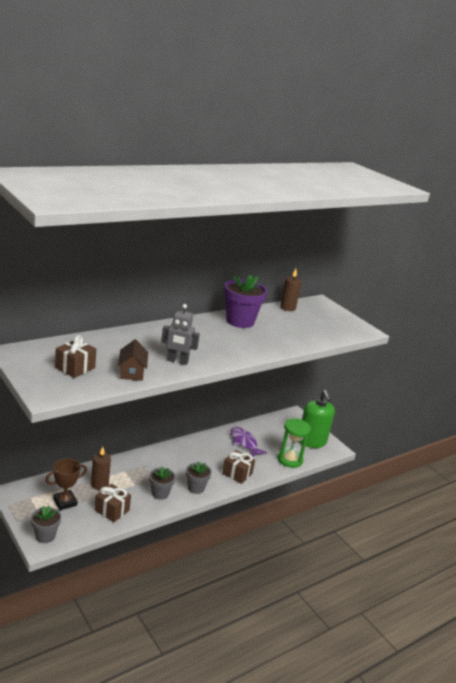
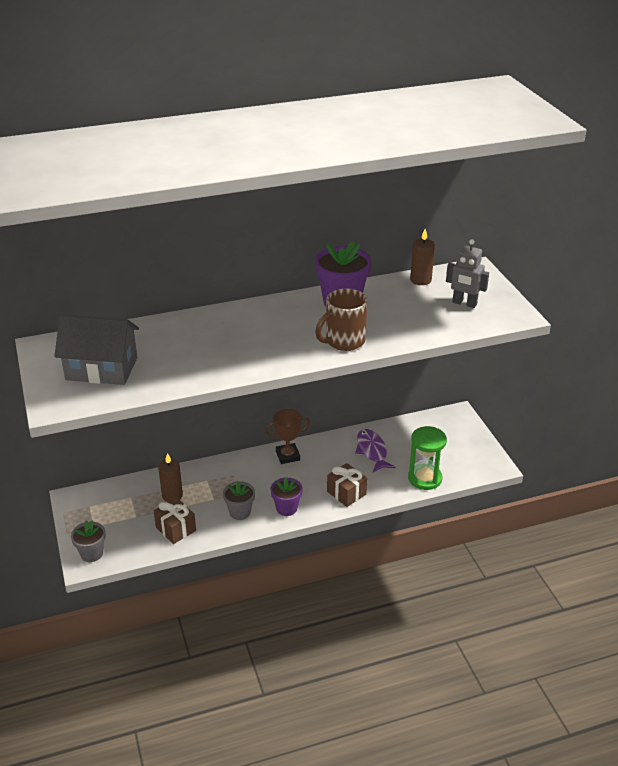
camera: 20 degrees right, 10 degrees up
(65, 502) = (126, 514): brown trophy -> brown trophy (288, 456)
(75, 368) = (101, 369): brown gift -> grey house
(132, 372) = (166, 376): brown house -> none
(177, 361) = (229, 361): grey robot -> grey robot (464, 303)
(196, 488) = (286, 508): grey flower pot -> purple flower pot
(256, 347) = (344, 341): none -> brown mug
(311, 441) = (466, 454): green soap dispenser -> none

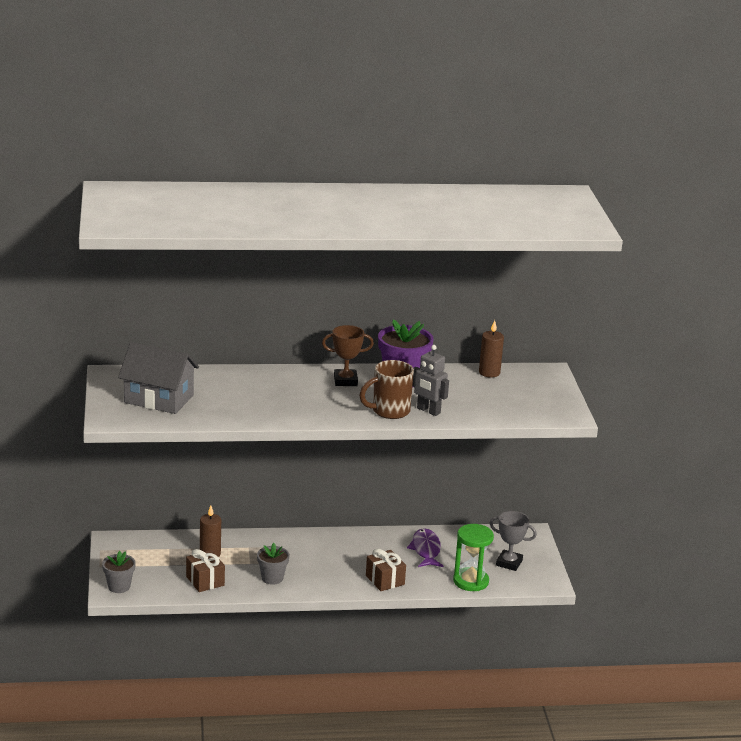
camera: 10 degrees right, 10 degrees down
(286, 508) = (320, 582): purple flower pot -> none
(288, 456) = (337, 540): brown trophy -> brown trophy (345, 381)
(451, 451) = (509, 563): none -> grey trophy
(464, 303) = (522, 398): grey robot -> grey robot (428, 411)

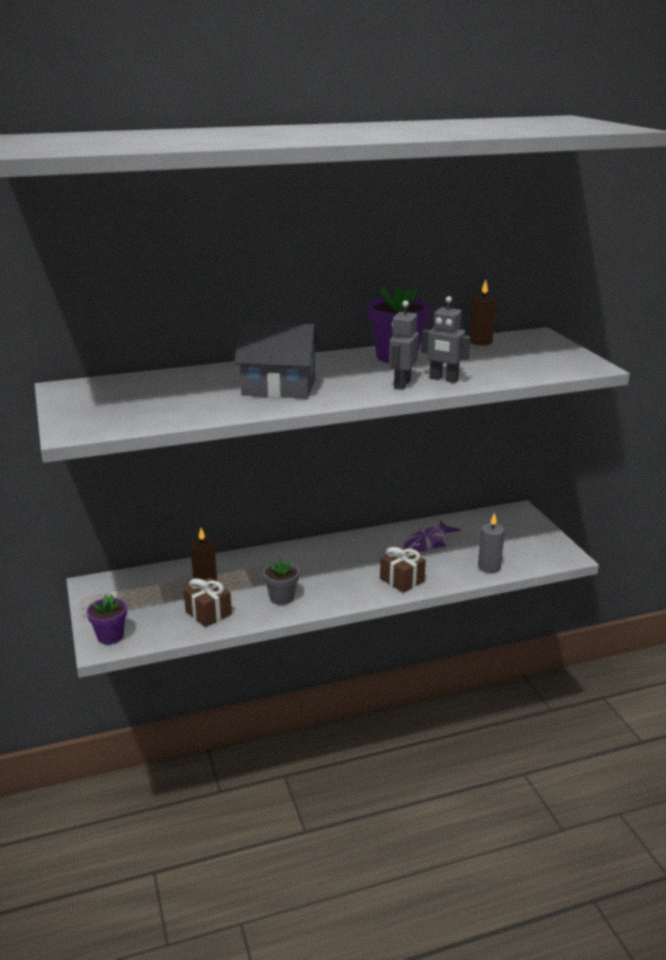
camera: 10 degrees left, 0 degrees up
(119, 586) = (110, 636): grey flower pot -> purple flower pot
(159, 399) = (129, 404): grey house -> grey house (279, 387)
(345, 381) = (337, 364): brown trophy -> none
(389, 411) = (402, 384): brown mug -> grey robot
(426, 550) = (427, 543): purple fish -> purple fish turned 120 degrees counterclockwise
(471, 581) = (489, 567): green hourglass -> grey candle
(509, 563) = (515, 542): grey trophy -> none

